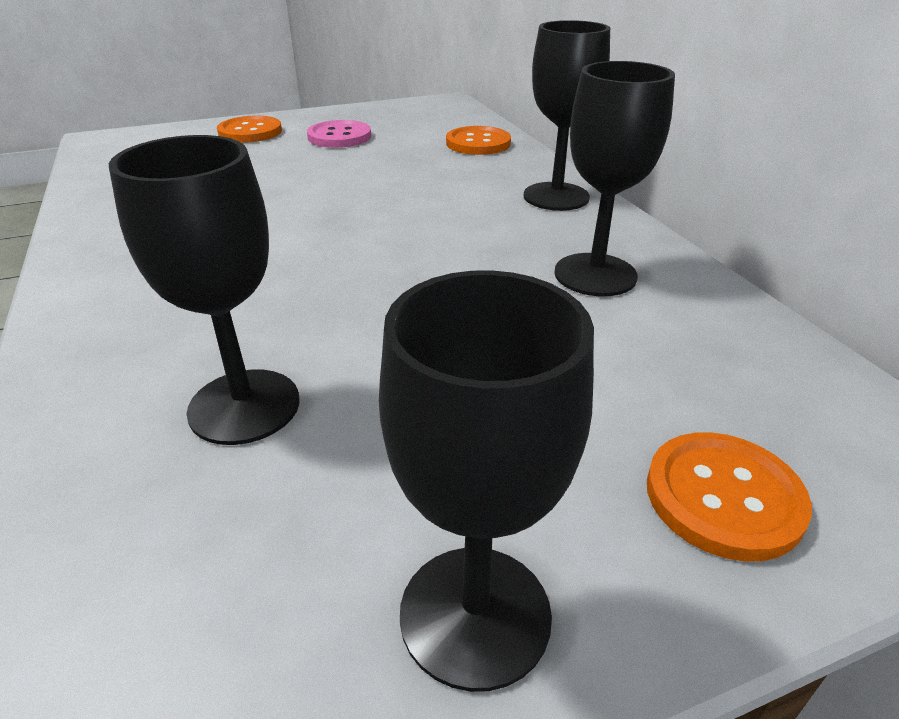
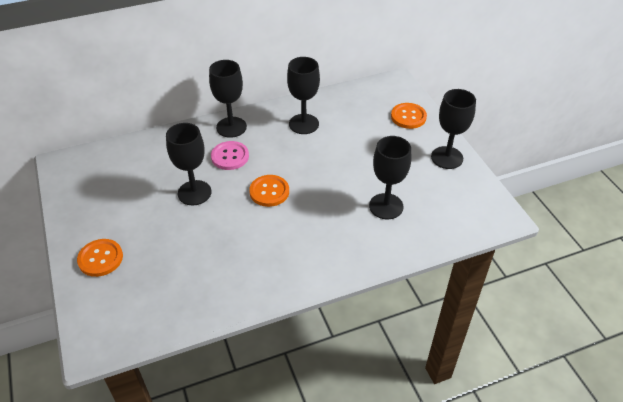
camera: 90 degrees left, 10 degrees up
(339, 137) = (124, 210): pink button -> pink button (230, 156)
(366, 176) = (194, 193): none -> black goblet
(478, 143) = (152, 150): orange button -> orange button (269, 192)

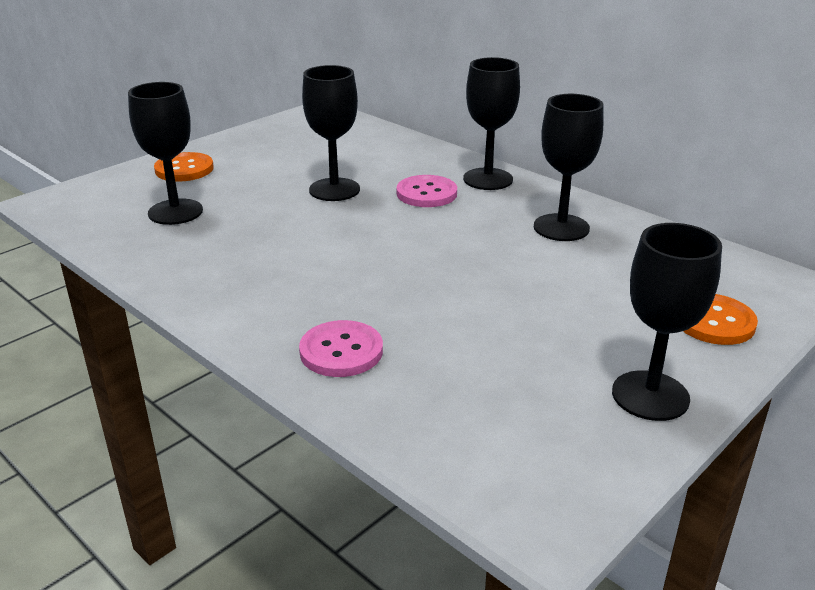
camera: 65 degrees right, 15 degrees down
(269, 192) = (381, 238): orange button -> none
(369, 240) = (341, 351): none -> pink button
(386, 206) = (440, 350): black goblet -> black goblet (175, 212)

